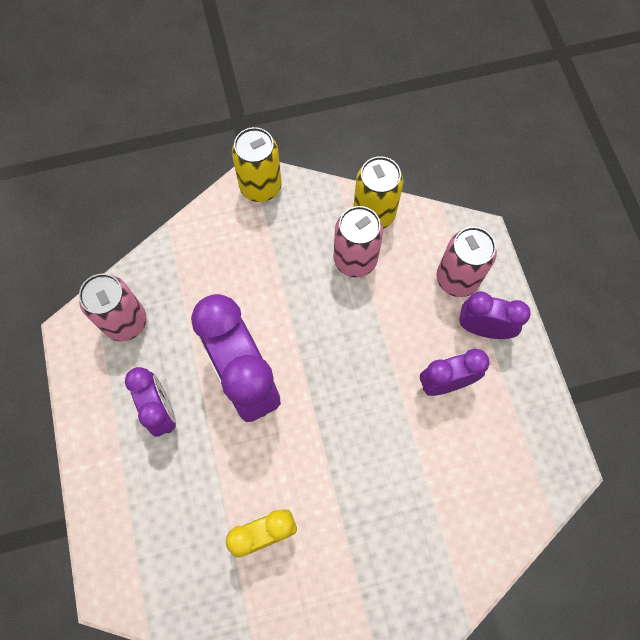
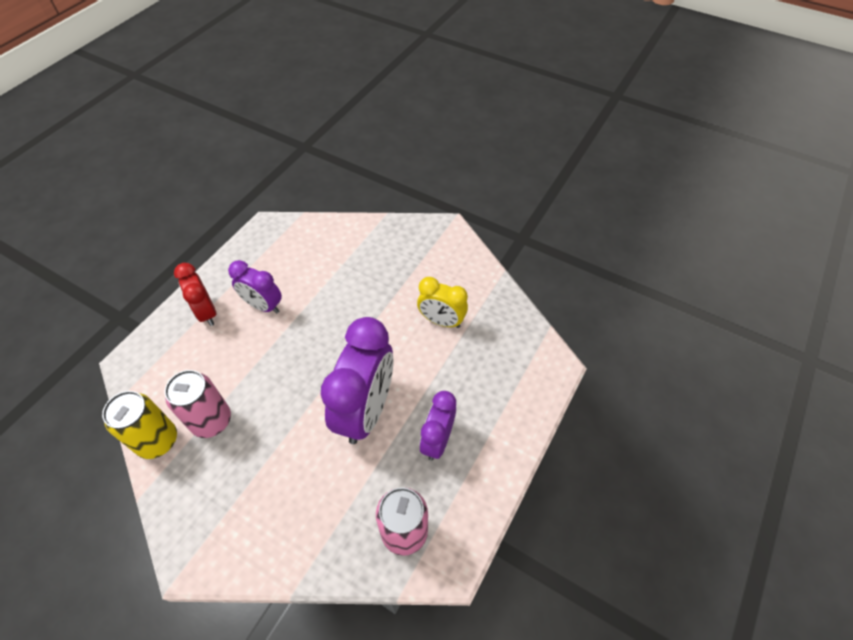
camera: 135 degrees left, 15 degrees down
(260, 187) = (193, 549): yellow can -> none
(457, 279) = (178, 350): pink can -> none
(483, 328) = (206, 312): purple clock -> red clock

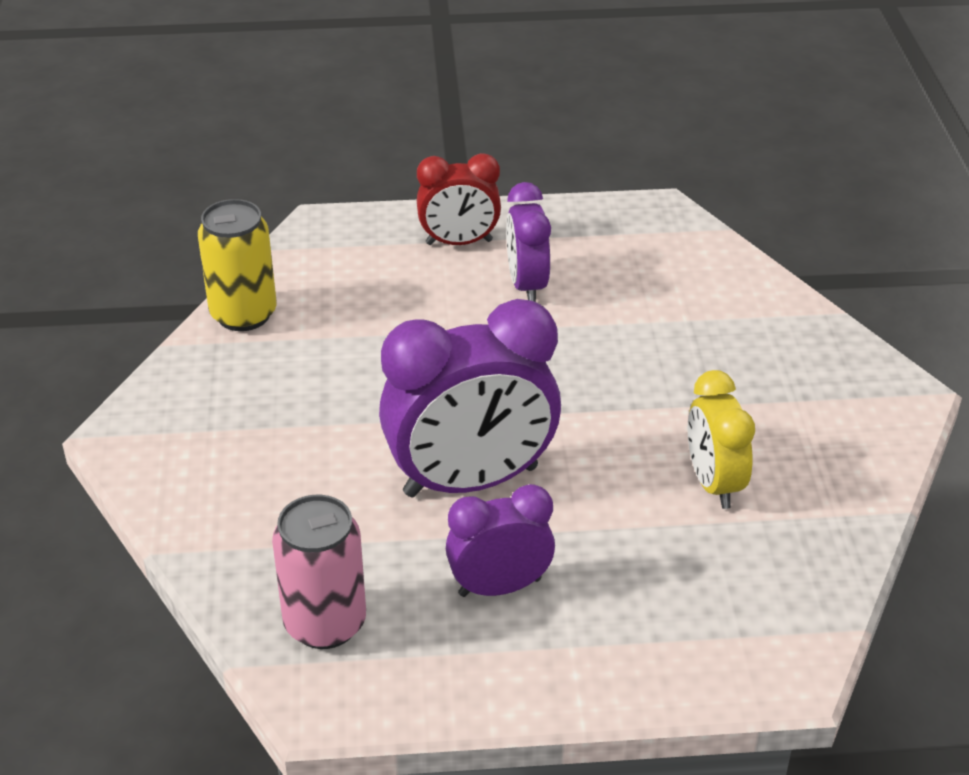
camera: 55 degrees right, 15 degrees down
(206, 312) = (459, 242): red clock -> red clock turned 120 degrees counterclockwise
(211, 421) = (312, 342): pink can -> none

